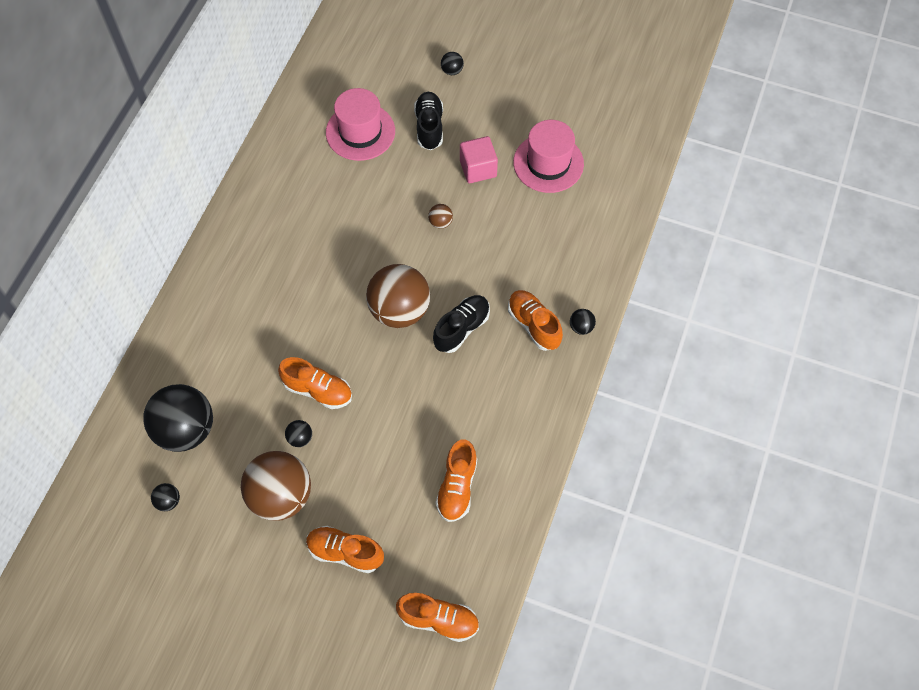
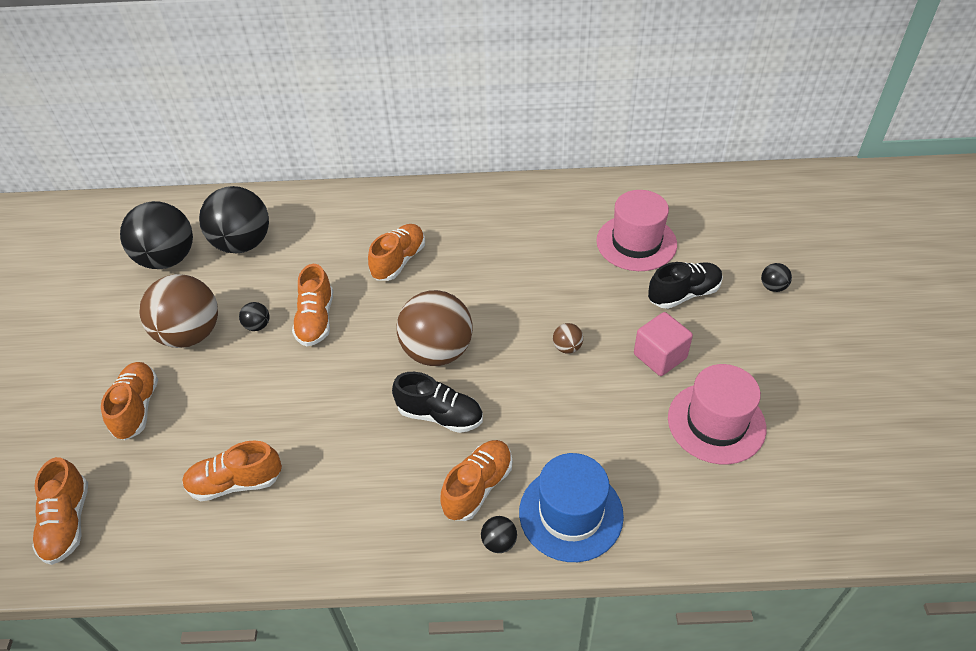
camera: 70 degrees right, 15 degrees down
(168, 501) = (168, 259): black ball -> black ball, size x2.45
(283, 307) = (399, 261): none -> orange shoe
(578, 277) = (571, 513): none -> blue hat

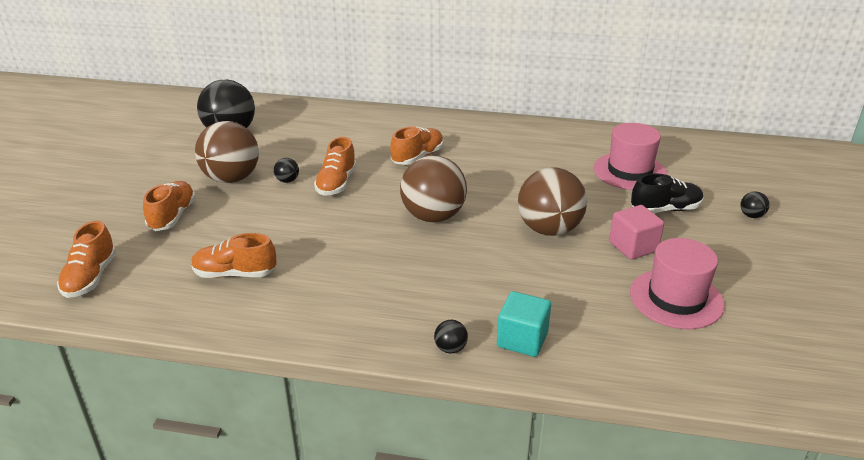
camera: 10 degrees right, 15 degrees down
(243, 244) = (293, 131): black ball -> none
(440, 415) = (423, 257): black shoe -> none
(478, 487) = (442, 308): orange shoe -> none
(567, 347) = (549, 229): brown ball -> brown ball, size x2.45
(571, 513) = (522, 339): blue hat -> turquoise cube

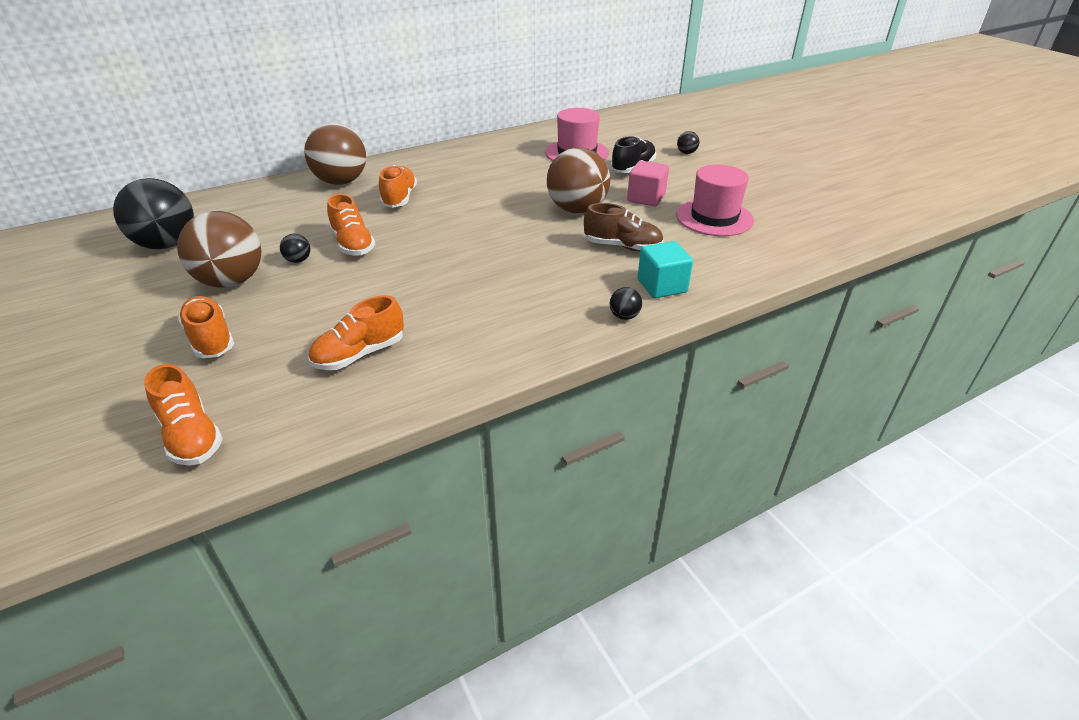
camera: 40 degrees left, 5 degrees up
(433, 216) = (477, 235): brown ball -> brown ball (341, 182)
(540, 284) = (622, 246): none -> brown shoe

